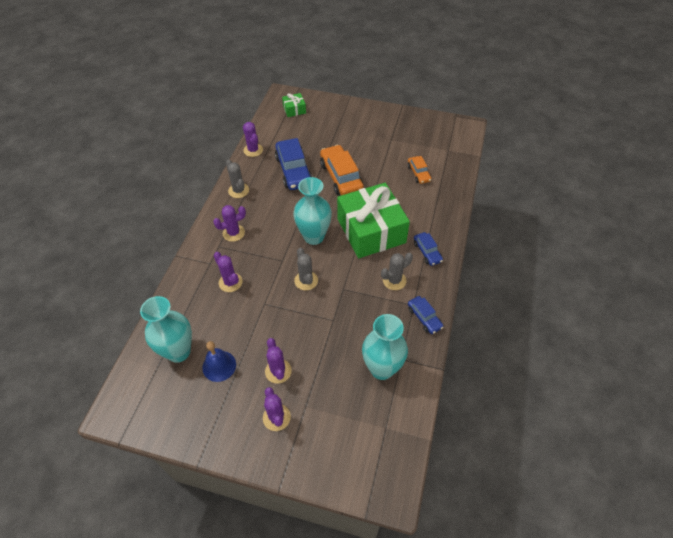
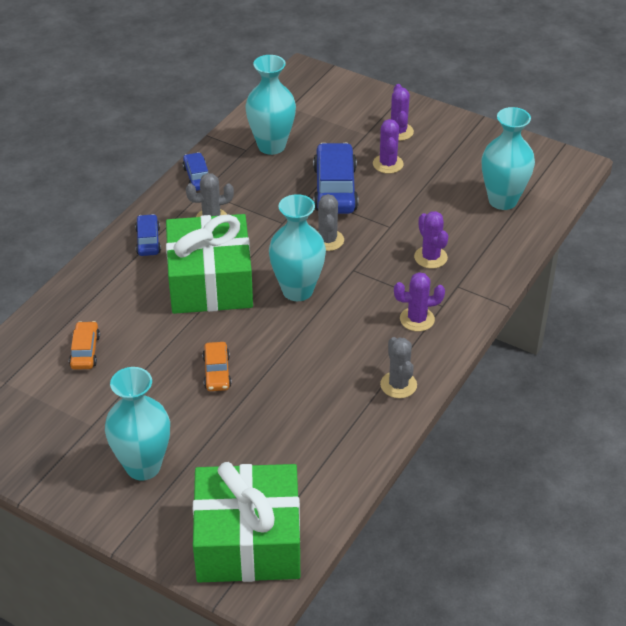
camera: 165 degrees left, 10 degrees down
(219, 366) = (455, 180): blue bell -> none
(253, 150) = (357, 459): purple cactus -> none
(293, 171) = (294, 401): blue car -> blue car (335, 189)
(294, 109) = (248, 541): green gift -> green gift, size x2.38
(341, 177) = (217, 372): orange car -> orange car, size x0.54
(355, 127) = (143, 466): none -> turquoise vase

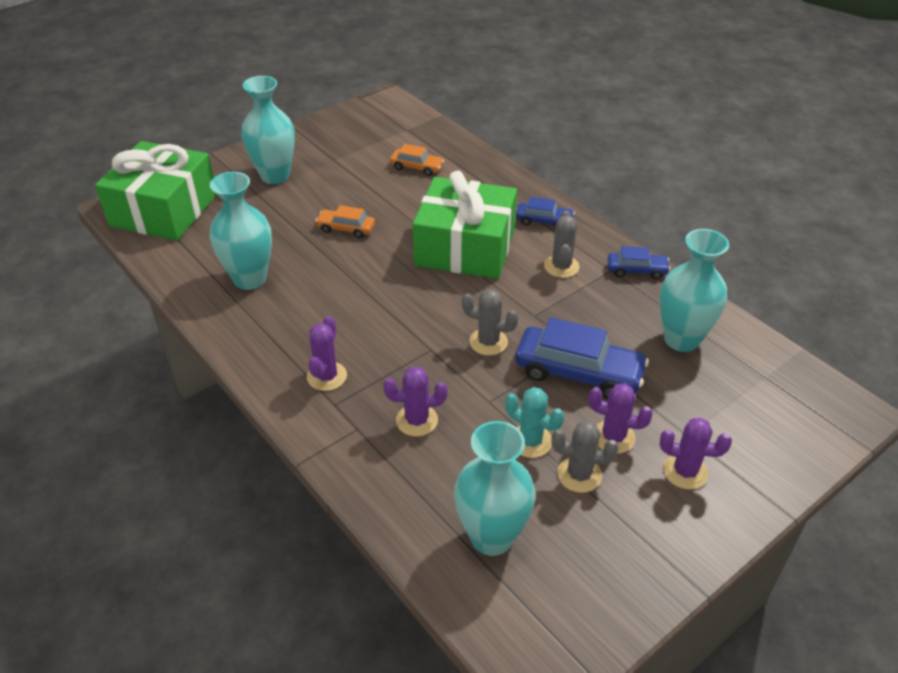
camera: 110 degrees right, 0 degrees up
(297, 290) = (421, 300): turquoise vase -> turquoise vase (250, 279)
(398, 385) = (250, 335): grey cactus -> grey cactus (579, 475)
(415, 199) = (530, 441): none -> turquoise cactus

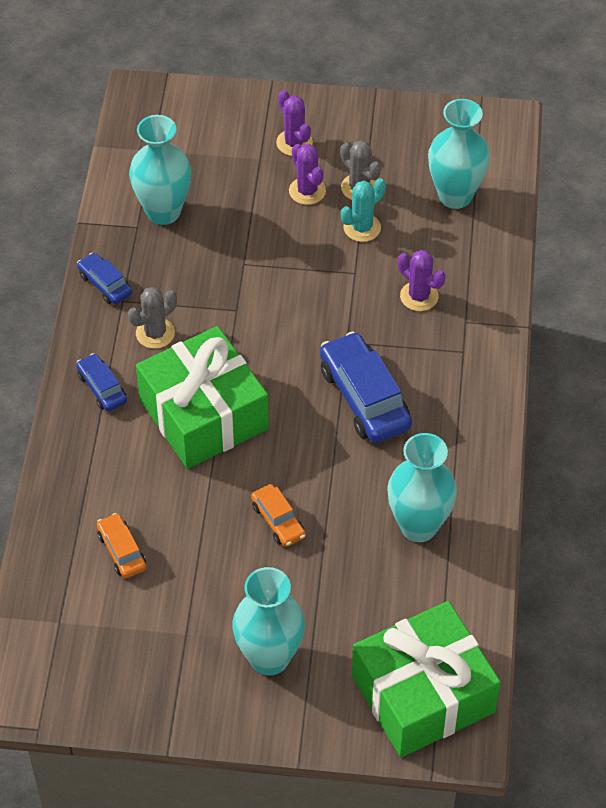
camera: 135 degrees left, 10 degrees up
(327, 376) = (446, 378): purple cactus -> none
(488, 342) = (298, 314): grey cactus -> none
(530, 441) = (362, 228): turquoise cactus -> turquoise cactus turned 60 degrees clockwise
(578, 372) = (268, 245): blue car -> blue car (364, 397)

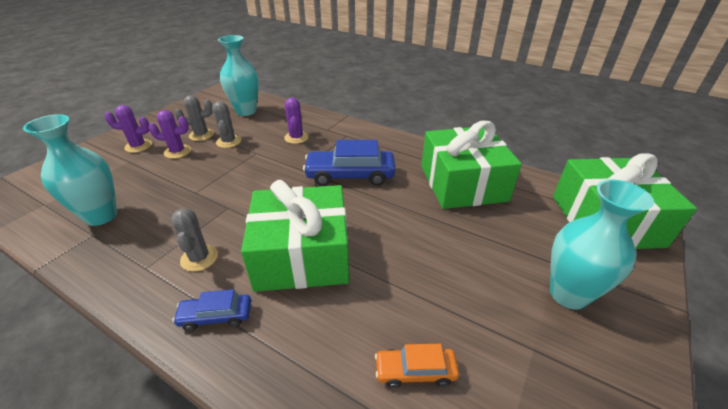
camera: 65 degrees left, 15 degrees down
(105, 284) = (116, 274): blue car -> none
(278, 521) = (429, 245): orange car -> none
(362, 228) = (228, 142): turquoise cactus -> grey cactus
(419, 296) = (296, 138): purple cactus -> purple cactus turned 75 degrees counterclockwise
(419, 526) = (462, 183): turquoise vase -> green gift

